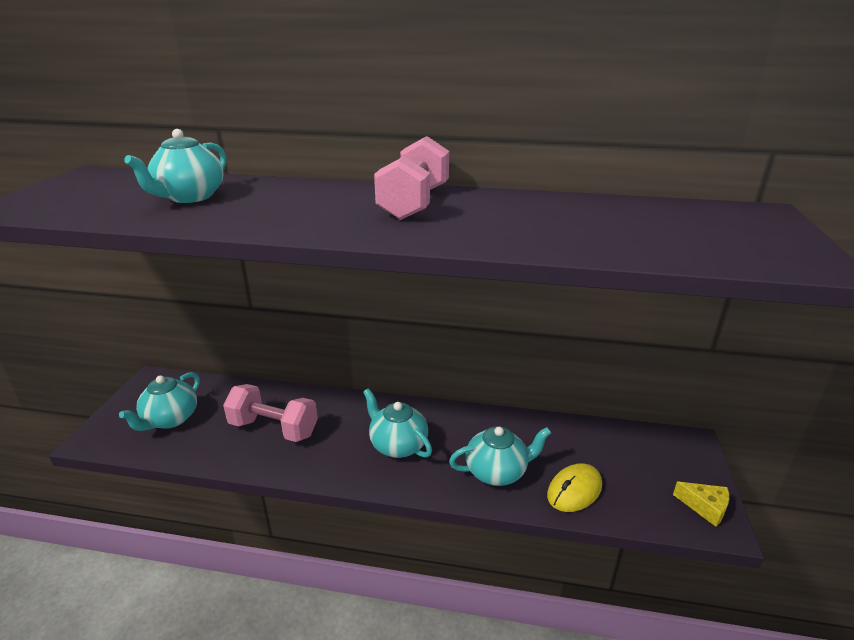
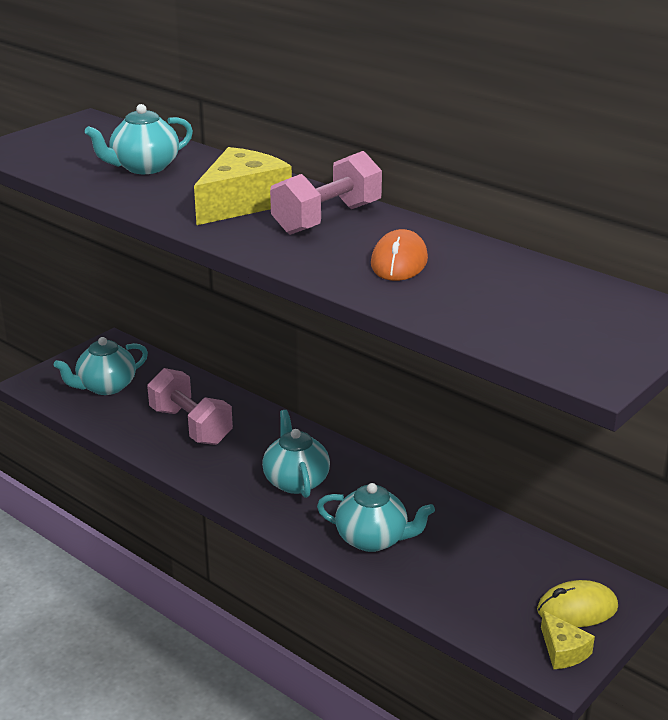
camera: 30 degrees right, 0 degrees up
(322, 206) = (242, 203): none -> yellow cheese
(523, 220) = (399, 262): none -> orange mouse
(574, 490) = (436, 583): yellow mouse -> yellow mouse (577, 609)

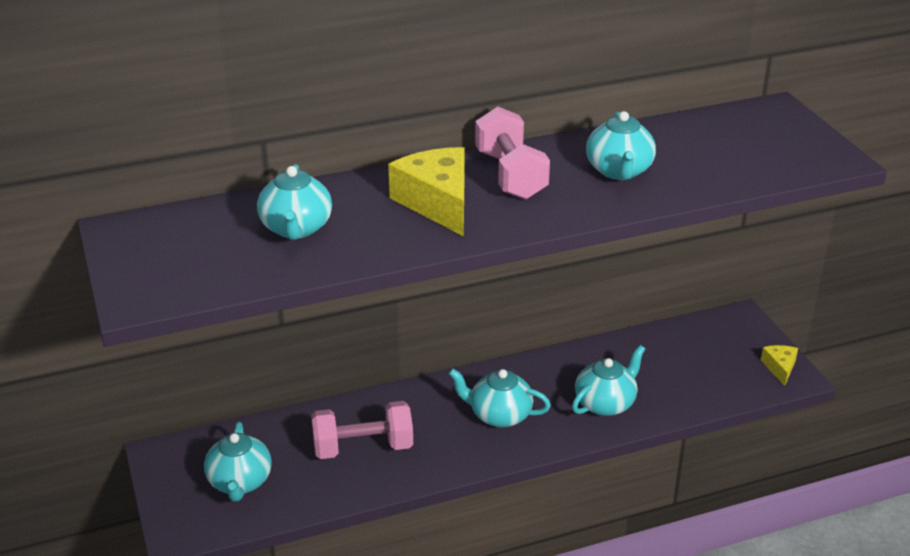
camera: 60 degrees left, 5 degrees up
(399, 262) = (619, 171): orange mouse -> turquoise teapot
(563, 651) = (780, 368): yellow cheese -> yellow cheese turned 90 degrees counterclockwise
(577, 609) = (743, 344): yellow mouse -> none

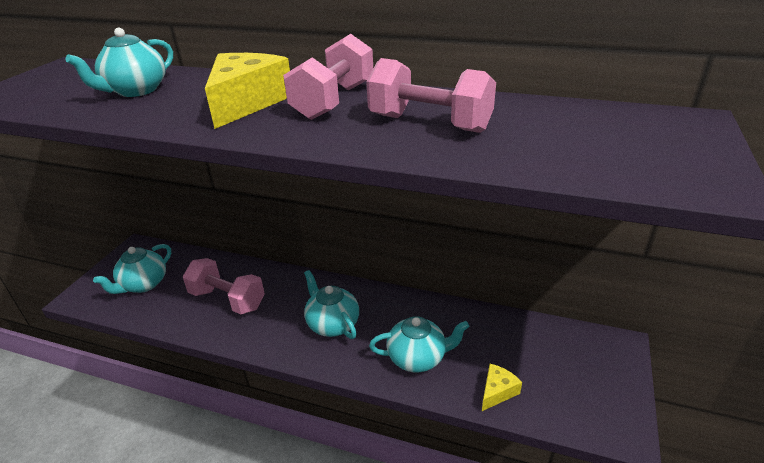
camera: 40 degrees right, 0 degrees up
(619, 171) = (429, 124): turquoise teapot -> pink dumbbell
(780, 368) = (614, 413): yellow cheese -> yellow cheese (497, 392)

